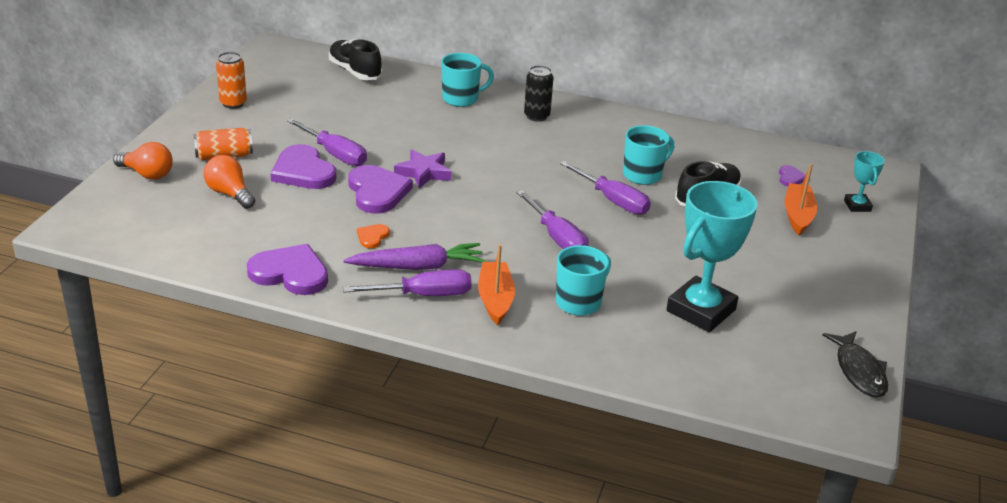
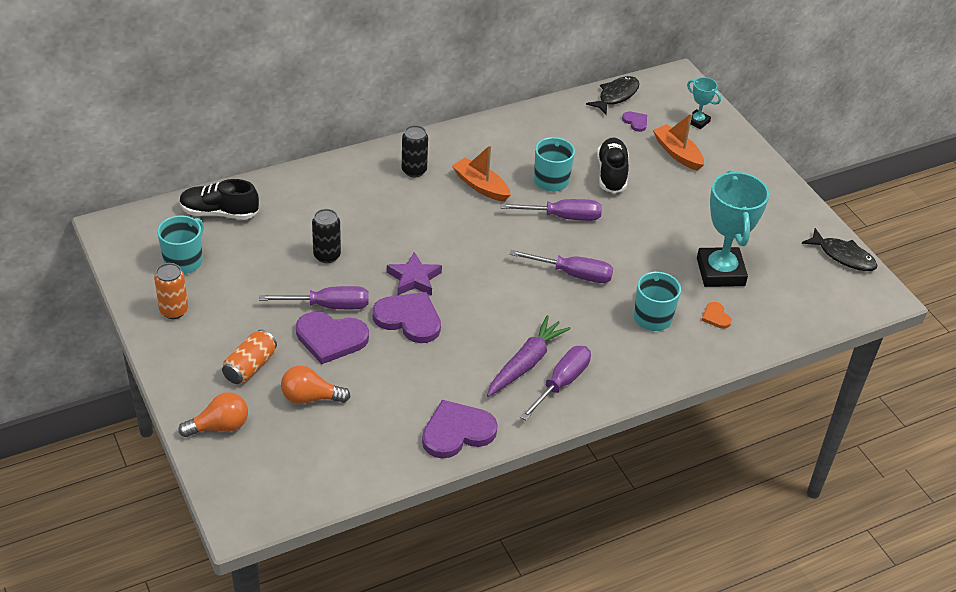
camera: 45 degrees left, 10 degrees up
(372, 237) = (463, 360): orange heart -> orange heart (716, 317)
(385, 128) = (327, 255): none -> black can
(461, 99) = (339, 188): turquoise mug -> turquoise mug (184, 261)
(495, 299) = (605, 353): orange boat -> orange boat (480, 186)
(800, 154) = (616, 96): none -> black fish

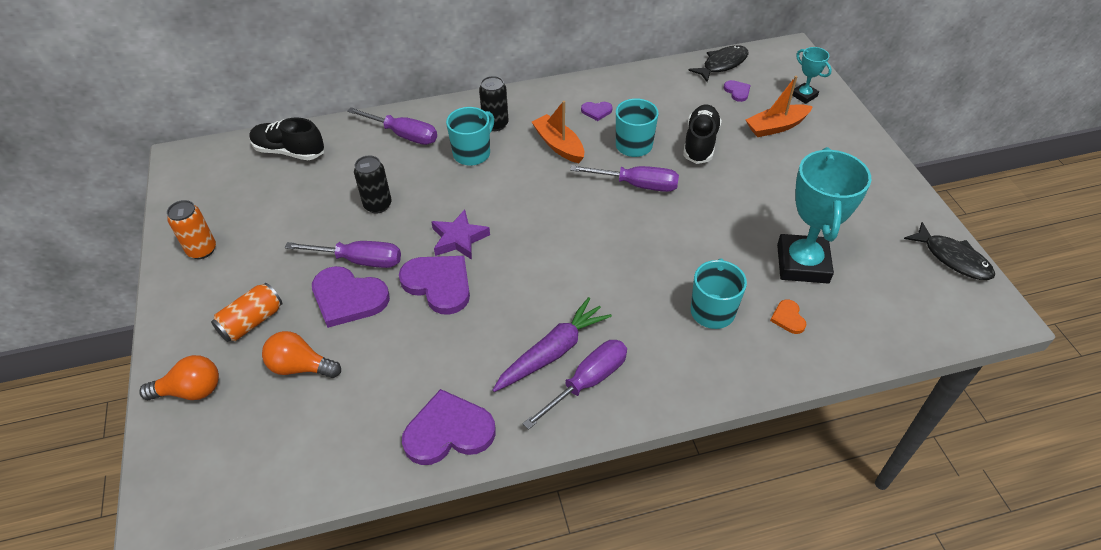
camera: 15 degrees right, 5 degrees up
(184, 261) = (235, 198): turquoise mug -> turquoise mug (472, 153)
(507, 151) = (596, 111): none -> purple heart
(573, 274) = (633, 250): purple screwdriver -> purple screwdriver (404, 135)
(677, 153) = (776, 127): orange boat -> orange boat turned 90 degrees counterclockwise

